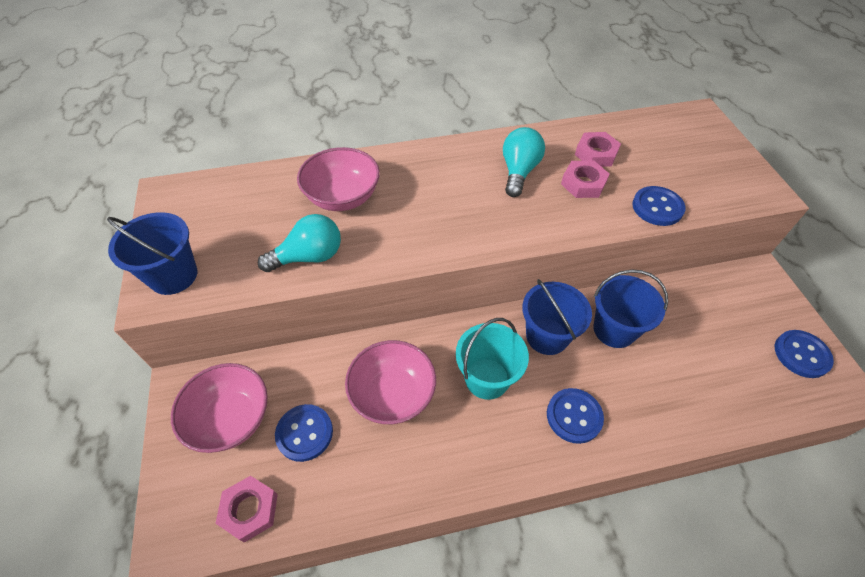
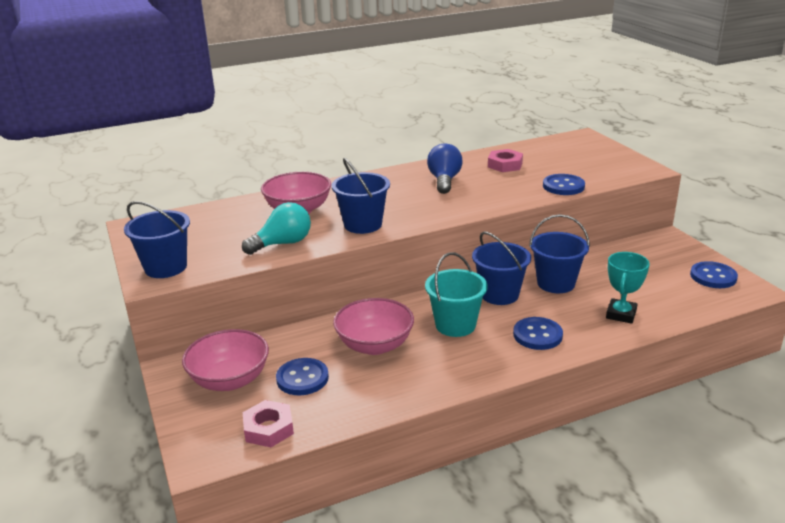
camera: 10 degrees left, 25 degrees down
(406, 238) = (363, 224): none -> blue bucket
(519, 171) = (444, 181): turquoise light bulb -> blue light bulb
(583, 183) = (500, 181): pink nut -> none
(678, 400) = (621, 314): none -> turquoise trophy

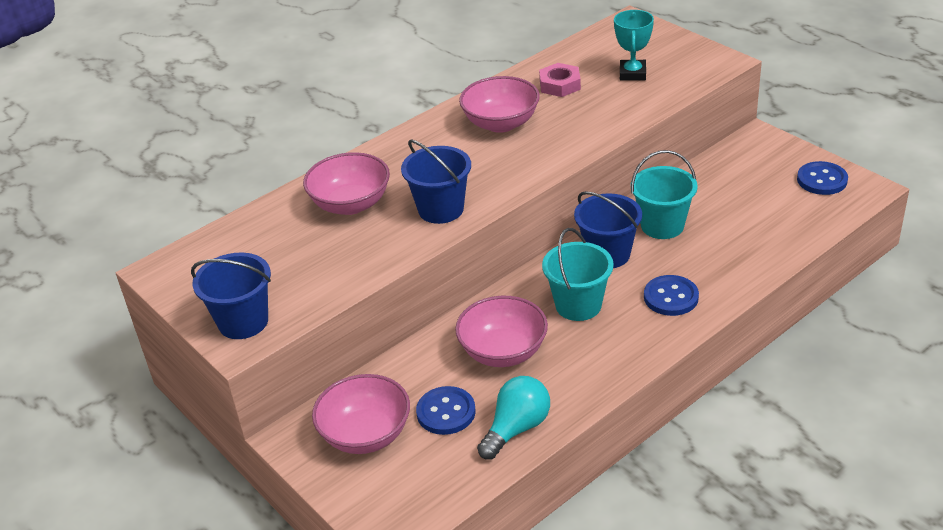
camera: 15 degrees left, 10 degrees up
(268, 428) = (443, 480): pink nut -> none
(282, 244) = (362, 257): turquoise light bulb -> turquoise light bulb (516, 428)
(444, 181) = (501, 123): blue light bulb -> pink bowl
(556, 283) = (662, 225): blue bucket -> turquoise bucket
(563, 186) = (641, 105): blue button -> none
(621, 314) = (746, 250): turquoise trophy -> turquoise trophy (632, 74)

